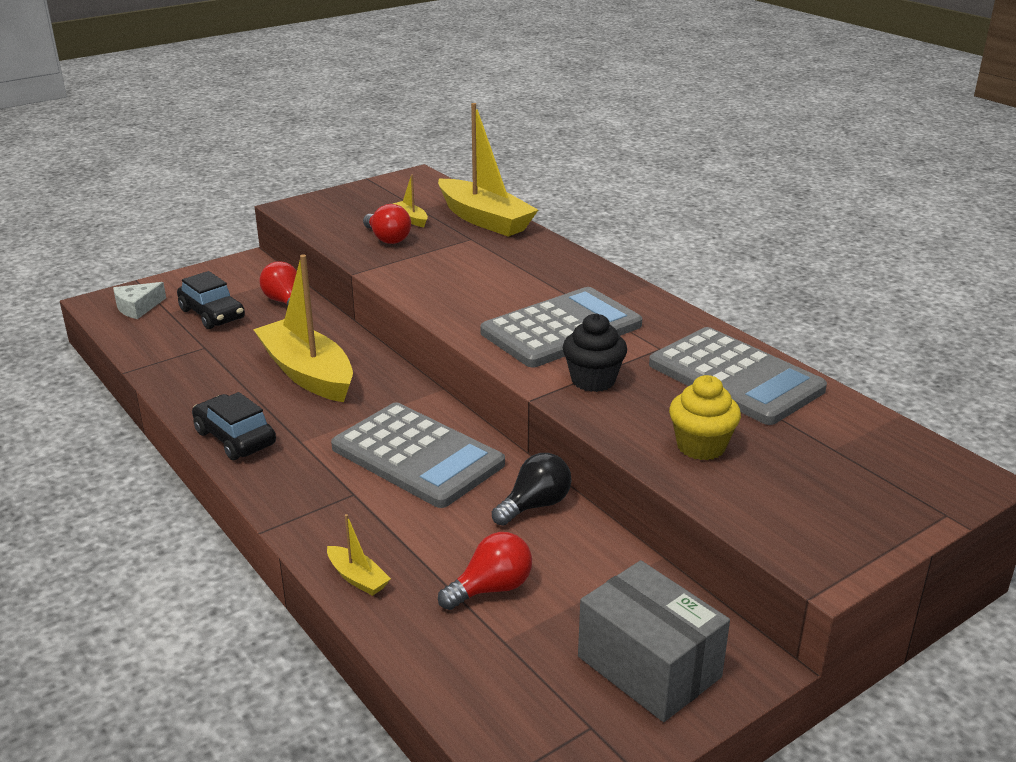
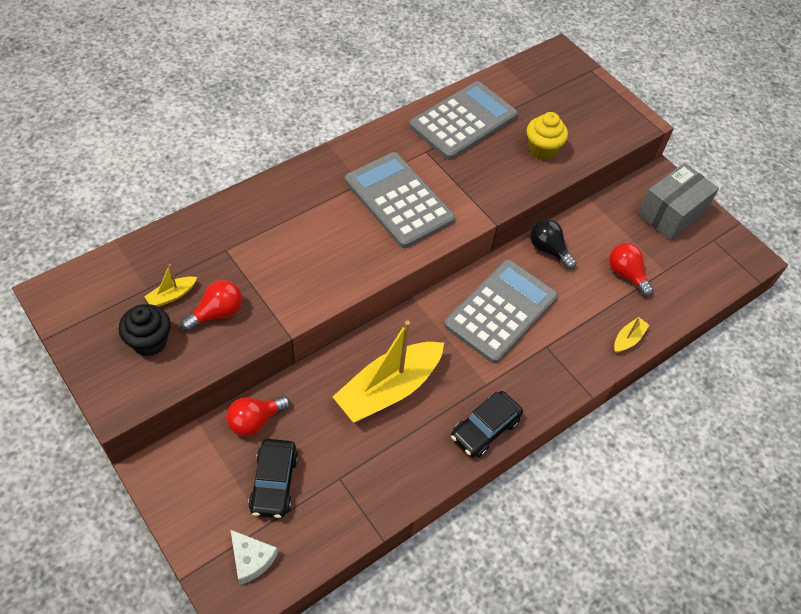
camera: 95 degrees left, 25 degrees up
(212, 314) = (274, 483): black car -> black car turned 135 degrees clockwise
(484, 219) = (184, 238): yellow boat -> none
(593, 380) = (470, 190): black cupcake -> black cupcake (150, 341)

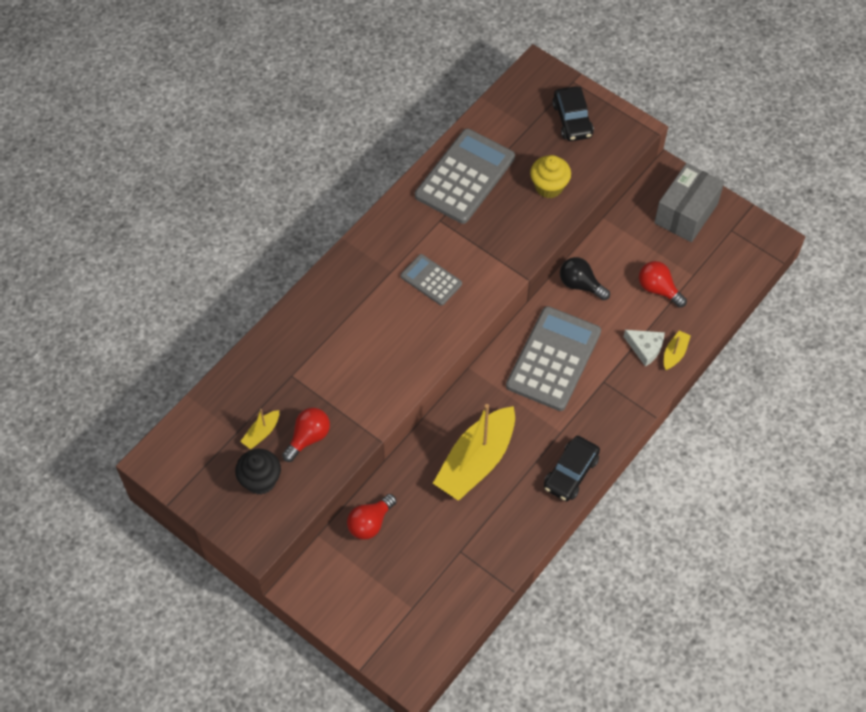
camera: 10 degrees left, 5 degrees up
(251, 559) = (411, 638): white cheese -> white cheese (645, 348)
(274, 483) = (406, 571): black car -> black car (572, 120)
(398, 200) = (431, 280): grey calculator -> grey calculator, size x0.54

